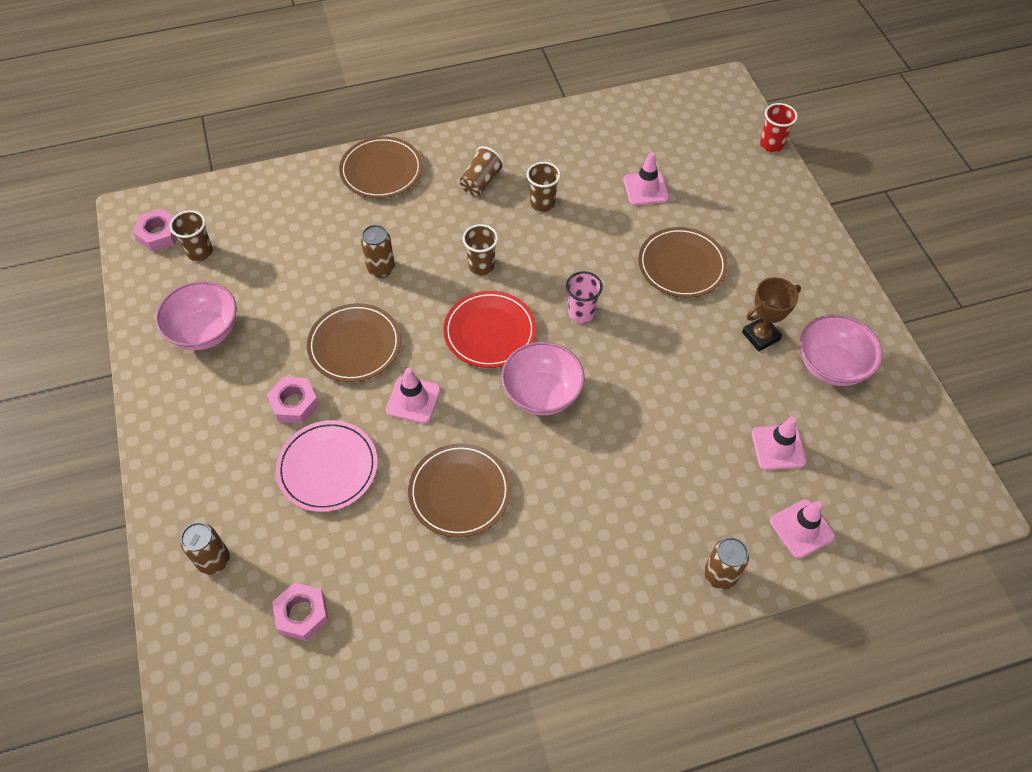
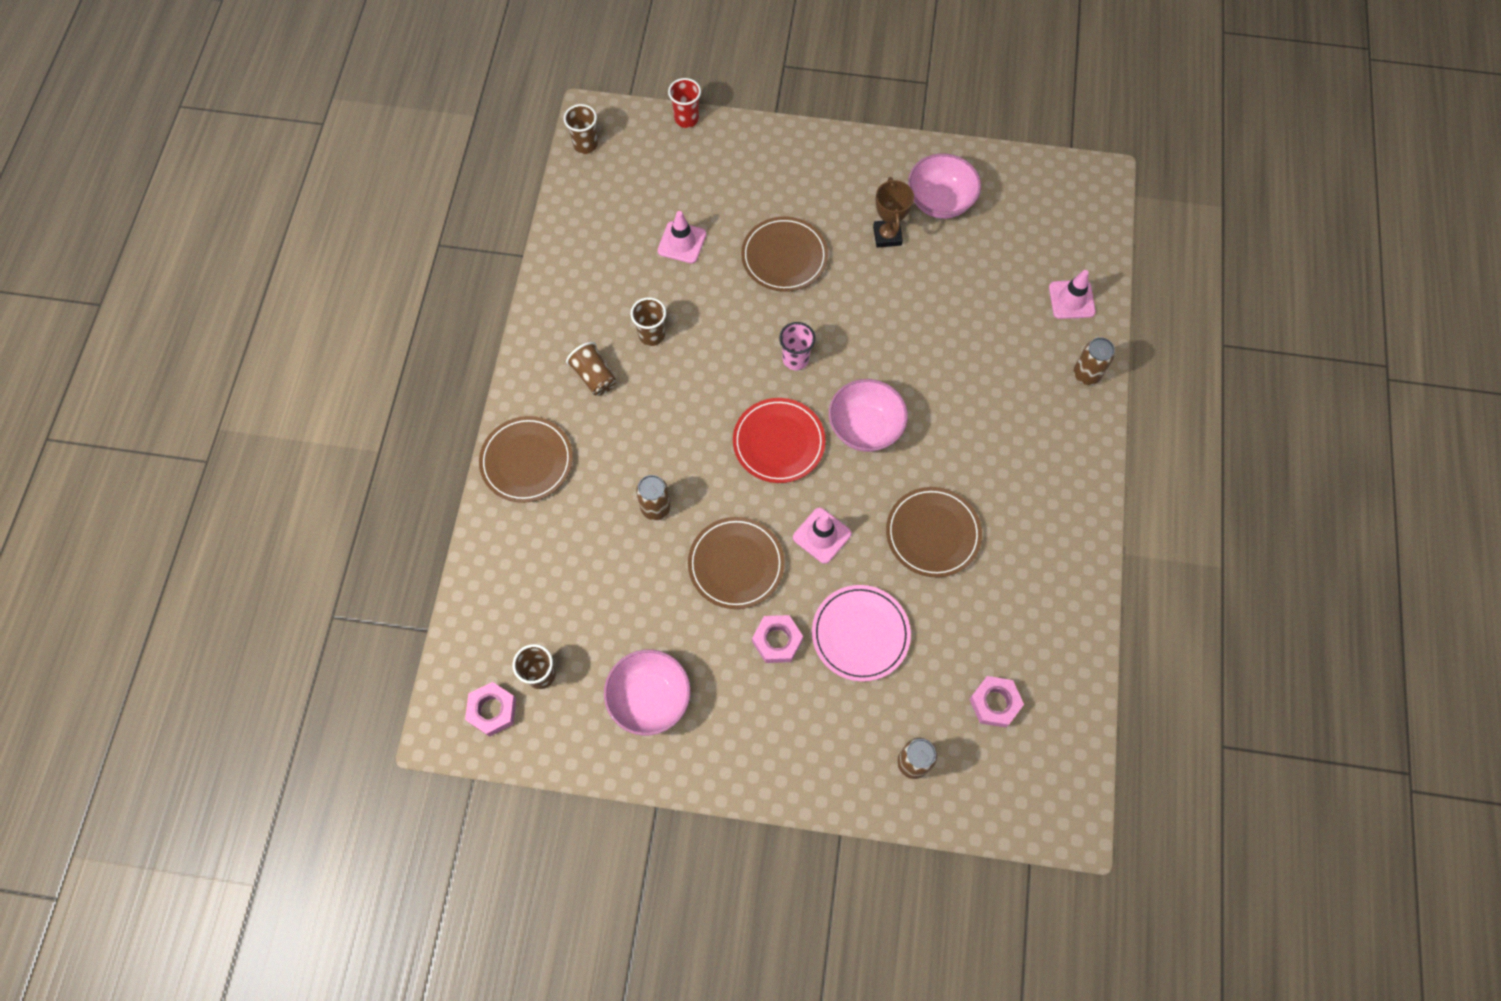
camera: 65 degrees left, 10 degrees up
(481, 266) = (699, 418): brown cup -> brown cup (585, 145)
(778, 447) = (996, 278): pink traffic cone -> none

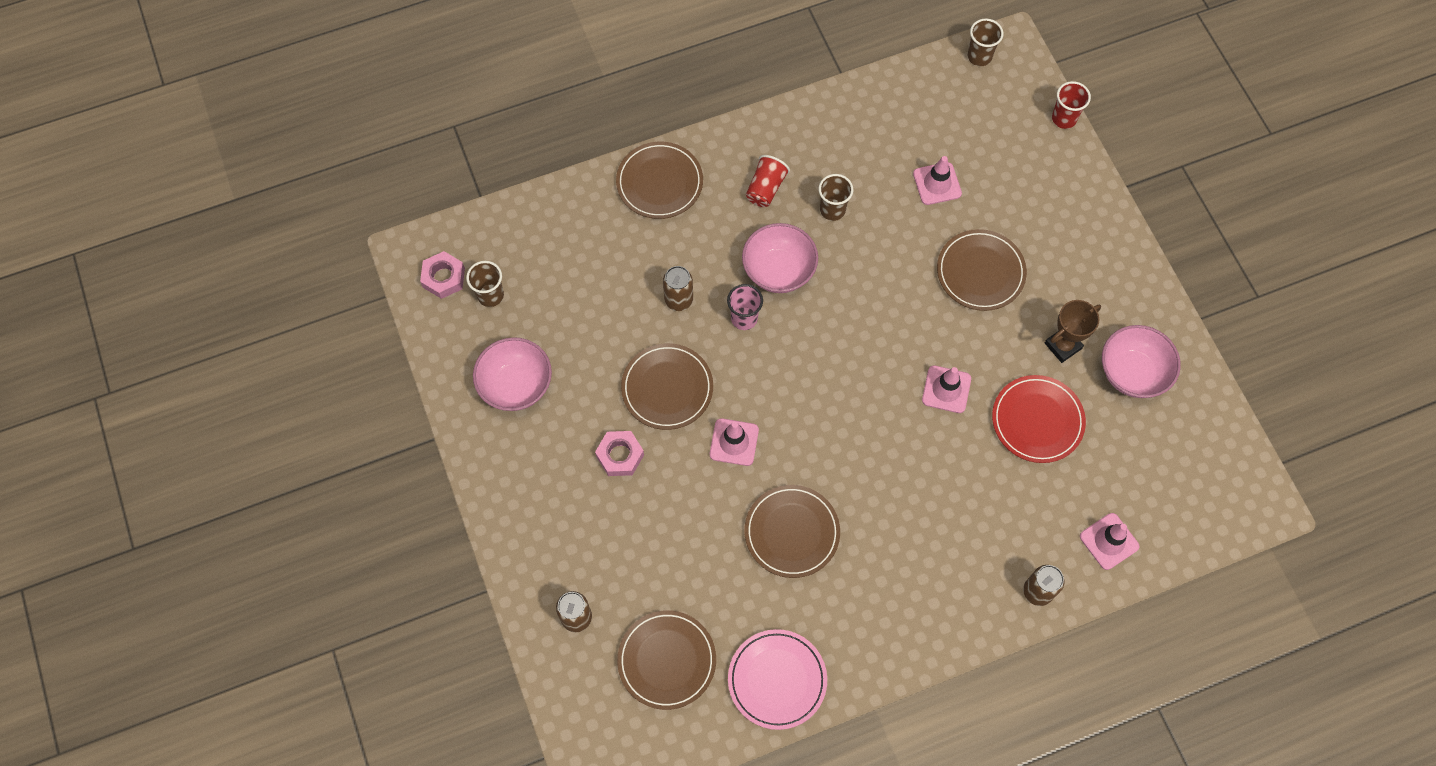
camera: 60 degrees right, 0 degrees up
(594, 376) = (765, 188): brown cup -> red cup
(778, 442) = (798, 363): red plate -> red plate (1037, 420)
(795, 359) = (885, 334): pink cup -> pink cup (744, 318)
(860, 634) = (664, 519): pink plate -> pink plate (777, 680)
(865, 428) = (856, 425): pink bowl -> pink bowl (778, 271)
(873, 341) = (946, 389): none -> pink traffic cone
(994, 703) = (667, 660): pink nut -> brown plate

